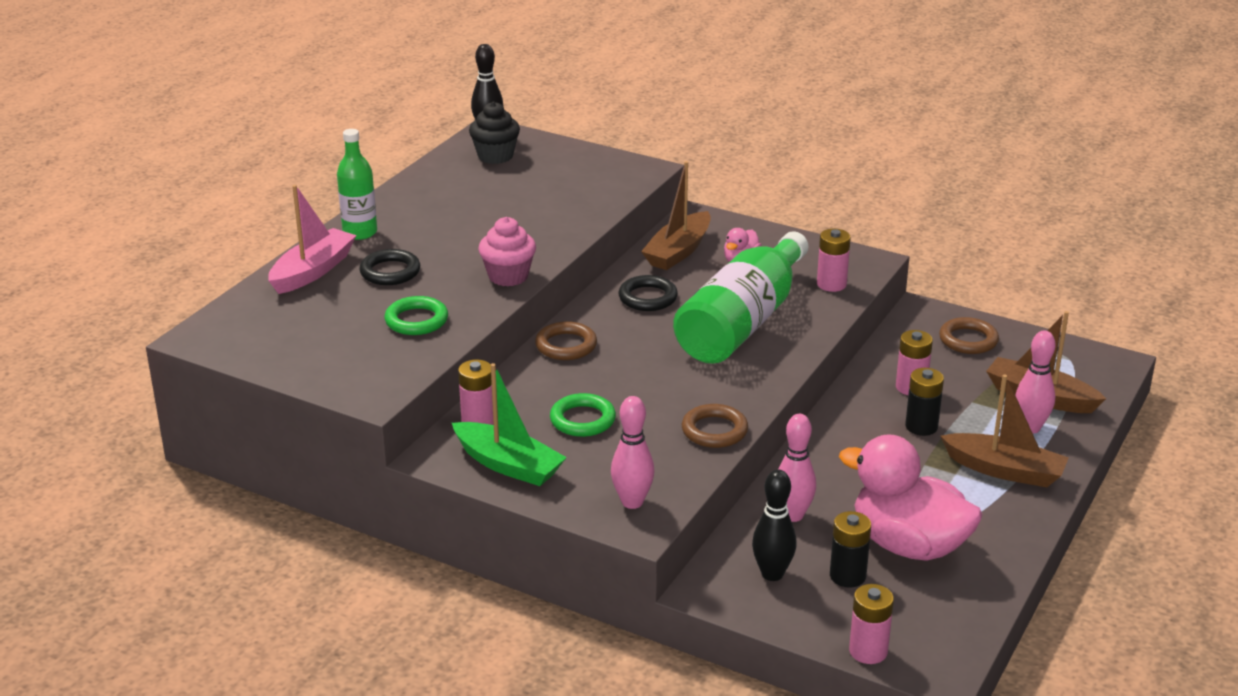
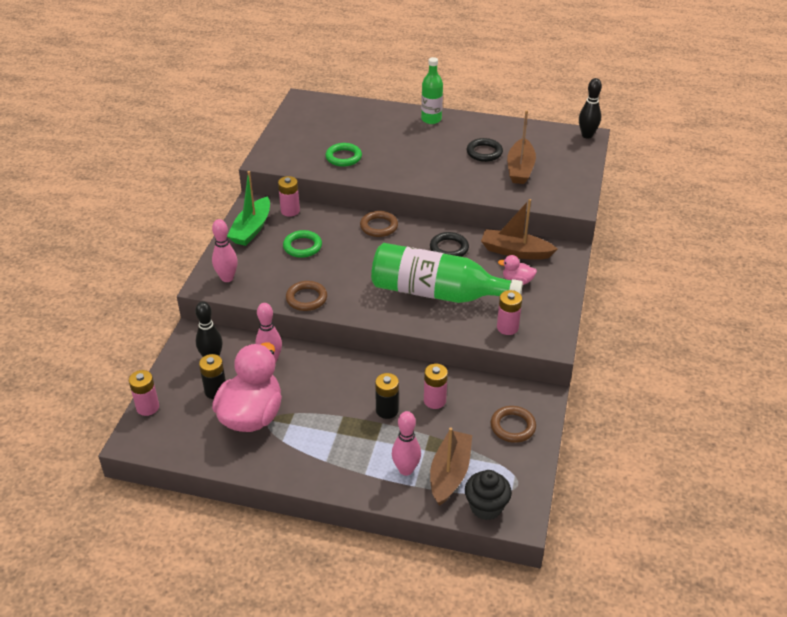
camera: 75 degrees right, 10 degrees up
(313, 271) = (381, 115): pink boat -> none
(390, 272) = (392, 138): black ring -> black ring (484, 152)
(495, 156) = (555, 144): black cupcake -> black cupcake (486, 507)
(508, 276) = (405, 178): pink cupcake -> none
(1004, 470) = (347, 458): brown boat -> brown boat (520, 169)

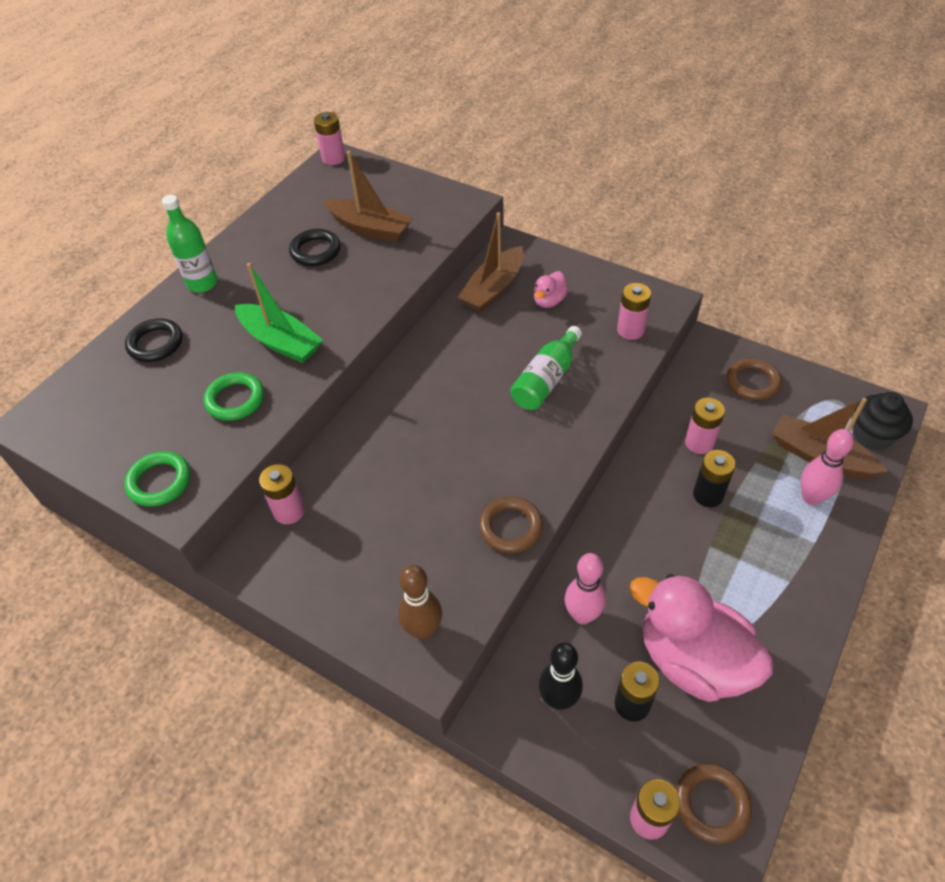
camera: 70 degrees left, 10 degrees up
(227, 278) = (423, 630): pink bowling pin -> brown bowling pin
(251, 229) = (310, 573): green boat -> green boat (281, 342)
(302, 246) = (387, 510): green ring -> green ring (159, 482)
(379, 226) = (381, 409): brown ring -> brown ring (711, 804)
(436, 293) = (546, 380): green bottle -> green bottle, size x0.54
(449, 248) = (461, 347): black ring -> black ring (155, 343)
(587, 135) = (333, 158): black bowling pin -> pink battery

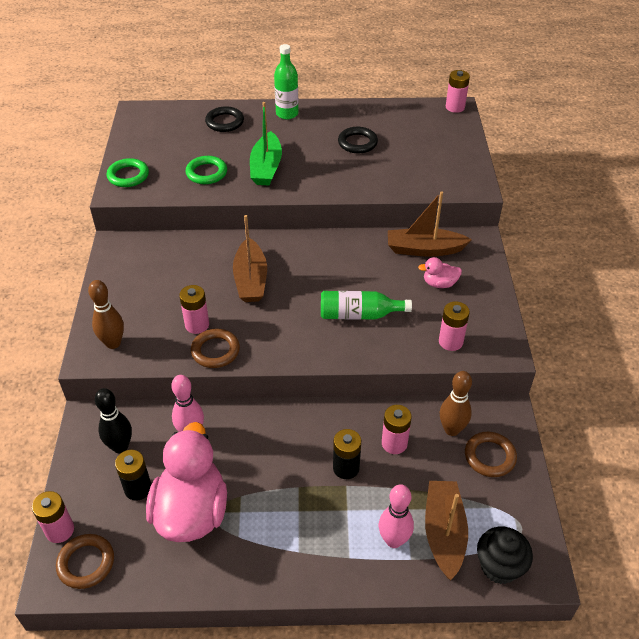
camera: 55 degrees right, 5 degrees down
(289, 511) = (160, 245): pink battery -> pink battery (197, 325)
(370, 228) = (402, 155): brown boat -> brown boat (251, 279)
(707, 392) = (451, 429): none -> brown bowling pin

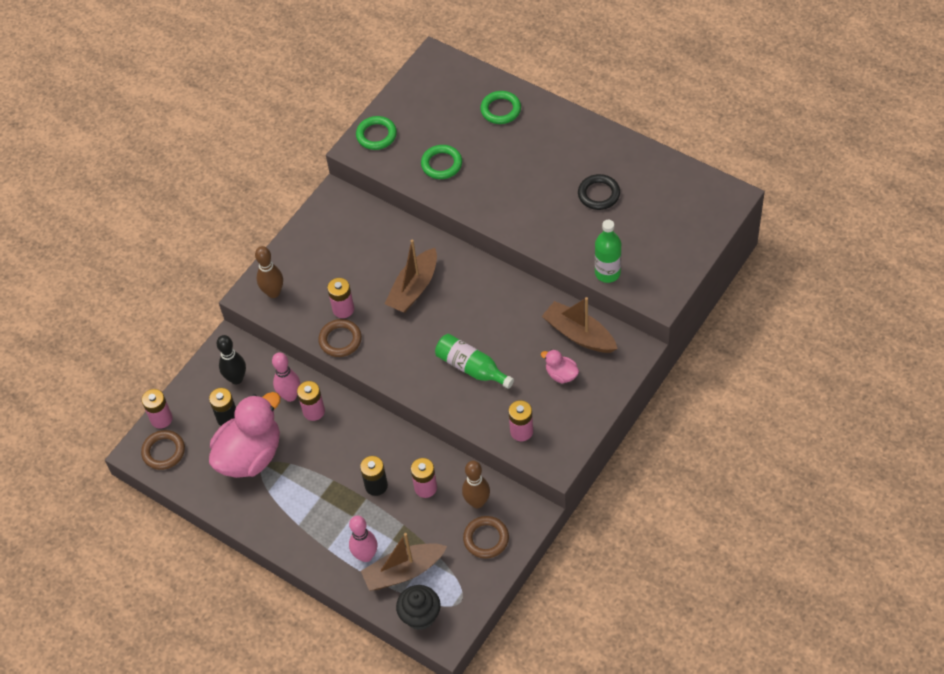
camera: 40 degrees right, 10 degrees up
(224, 122) = (500, 110): black ring -> green ring
(266, 167) = (496, 183): green boat -> none
(287, 114) = (564, 126): green bottle -> green bottle (607, 273)
(444, 533) = (403, 571): brown boat -> brown boat turned 150 degrees counterclockwise
(455, 107) = (731, 195): pink battery -> pink battery (314, 411)

